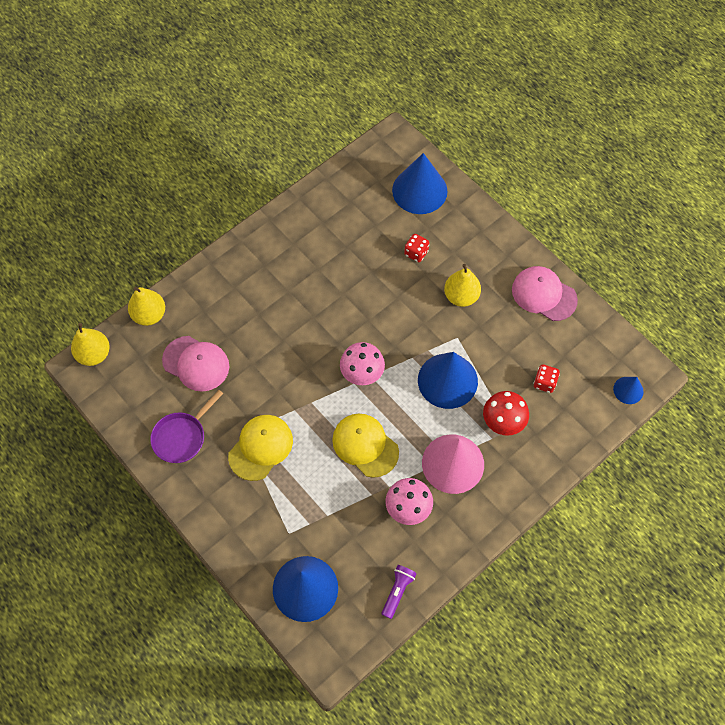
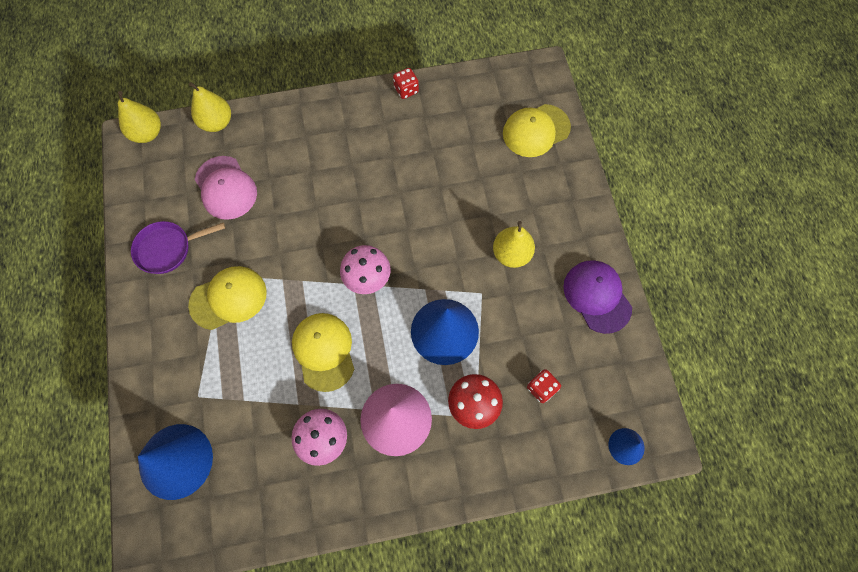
camera: 30 degrees right, 5 degrees up
(397, 591) = (258, 519): purple flashlight -> none
(416, 253) = (494, 189): red dice -> red dice (406, 90)
(419, 190) = (536, 130): blue cone -> yellow cap
(544, 294) = (597, 296): pink cap -> purple cap

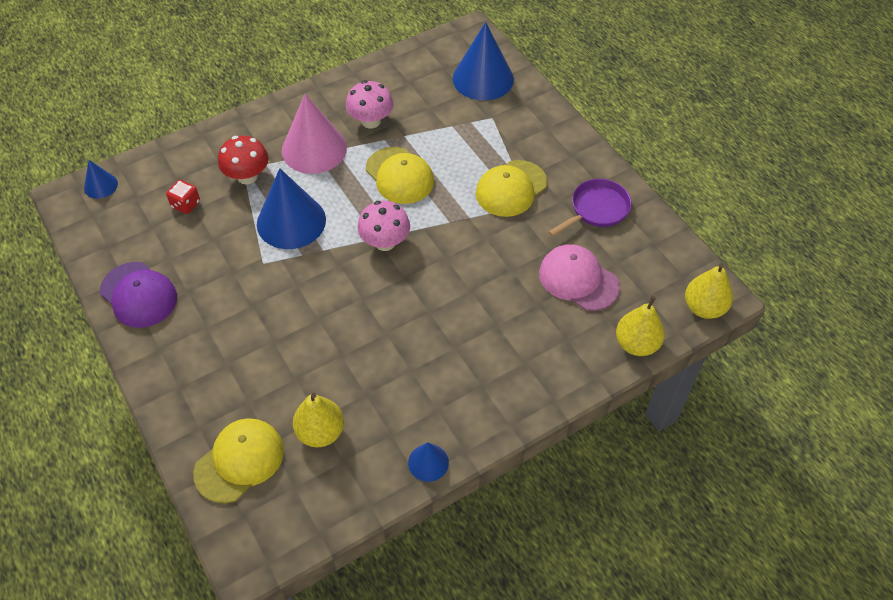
camera: 160 degrees right, 15 degrees down
(406, 90) = (428, 462): red dice -> blue cone
(511, 254) = (240, 308): yellow pear -> yellow pear (320, 432)

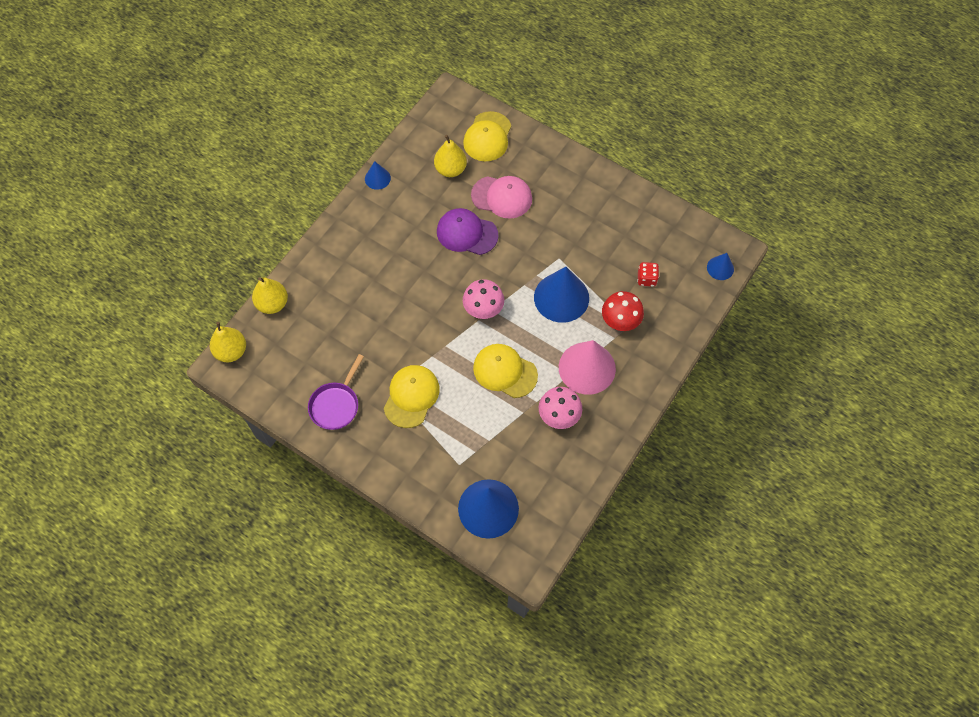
camera: 155 degrees right, 10 degrees up
(139, 295) = (624, 203): purple cap -> purple cap (467, 233)
(578, 279) = (329, 337): pink cap -> pink cap (502, 197)

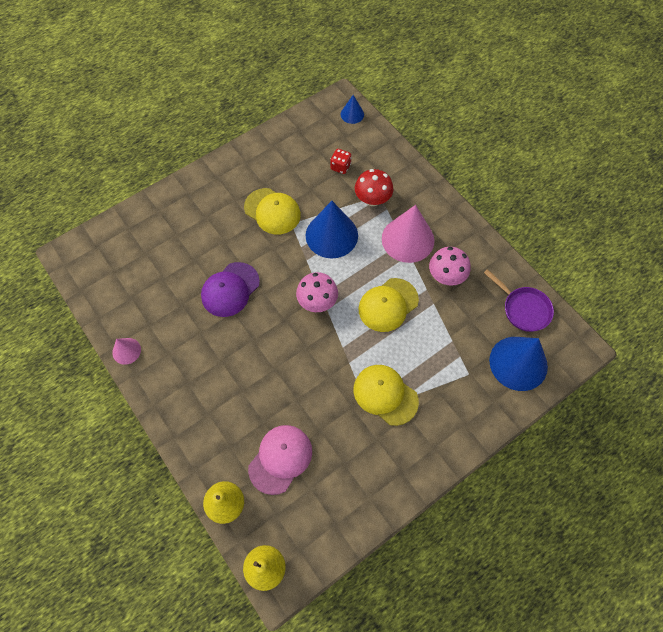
camera: 70 degrees left, 0 degrees up
(336, 405) = (369, 471): purple pan -> purple pan (523, 309)
(377, 178) = (126, 351): blue cone -> pink cone
(450, 169) = (152, 281): yellow pear -> none
(487, 137) = (133, 237): yellow cap -> yellow cap (272, 211)
(502, 197) = (205, 247): pink cap -> pink cap (280, 459)

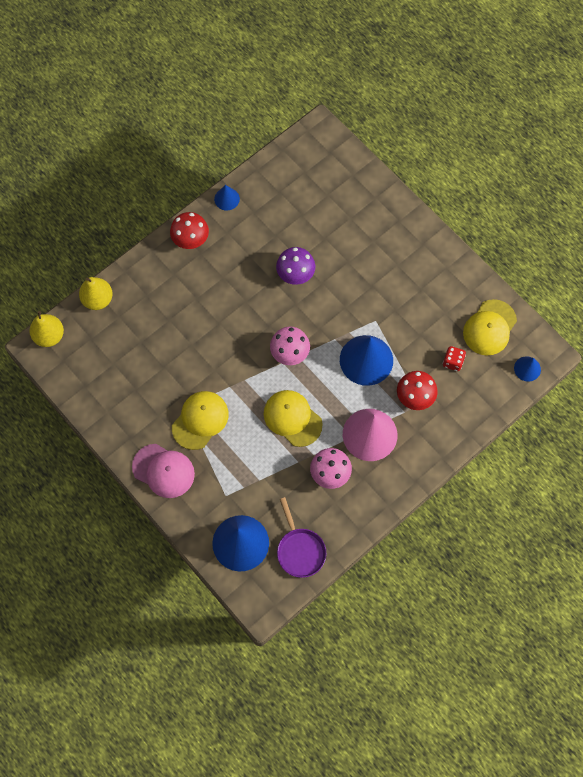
camera: 85 degrees right, 5 degrees up
(126, 351) = (227, 199): pink cone -> blue cone
(169, 392) = (190, 240): none -> red mushroom
(230, 289) = (295, 274): purple cap -> purple mushroom
(272, 211) = (388, 301): yellow cap -> yellow cap (489, 327)
(280, 459) = (137, 337): pink cap -> pink cap (163, 471)
(523, 309) = (300, 550): purple pan -> purple pan turned 60 degrees counterclockwise

